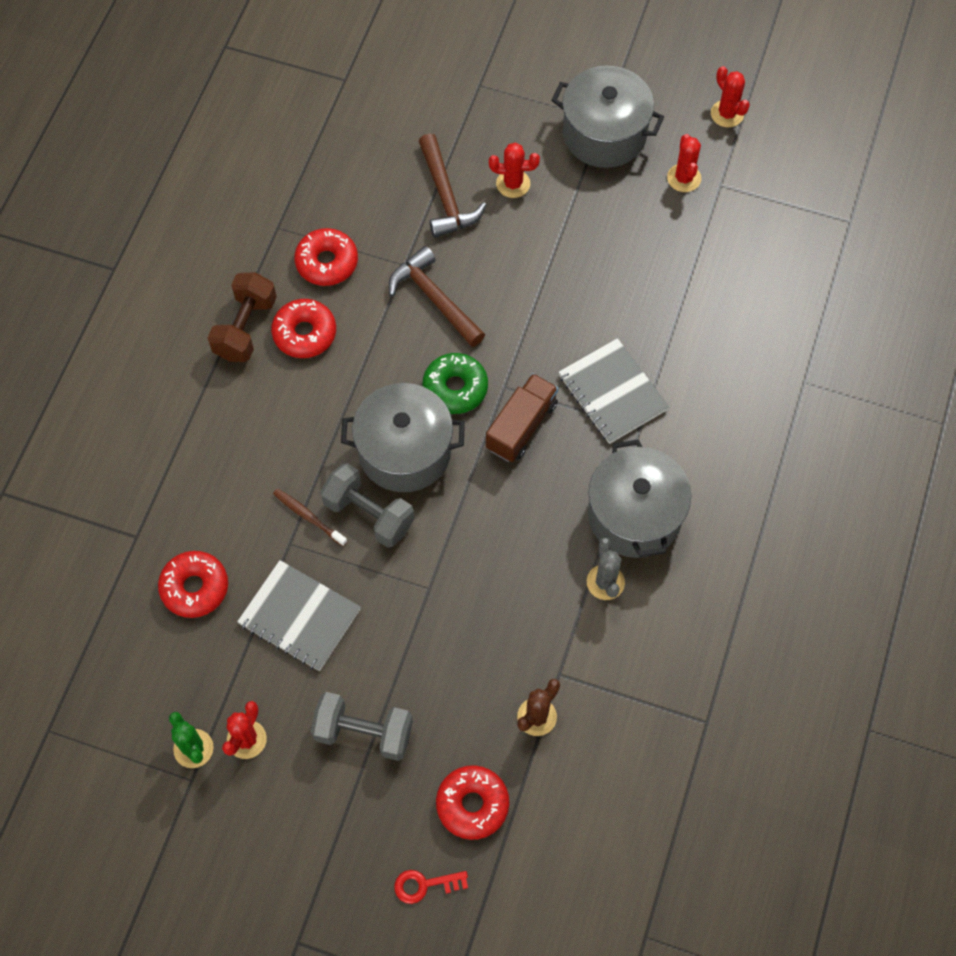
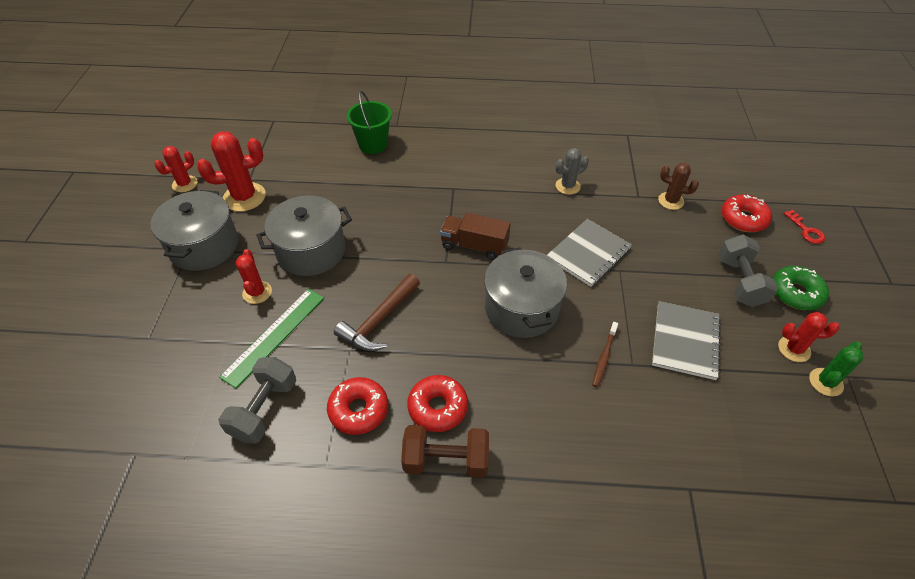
camera: 105 degrees left, 15 degrees down
(195, 587) = (706, 423): red donut -> none
(369, 514) = (582, 318): grey dumbbell -> grey dumbbell (264, 409)
(445, 196) = (274, 336): brown hammer -> green ruler
(455, 388) = (456, 289): green donut -> green donut (795, 293)
(612, 392) = (431, 205): grey notebook -> grey notebook (588, 254)
(634, 515) = (516, 181): grey pot -> grey pot (311, 251)
(684, 178) = (244, 197): red cactus -> red cactus, size x1.66
(763, 343) = (373, 144): none -> green bucket

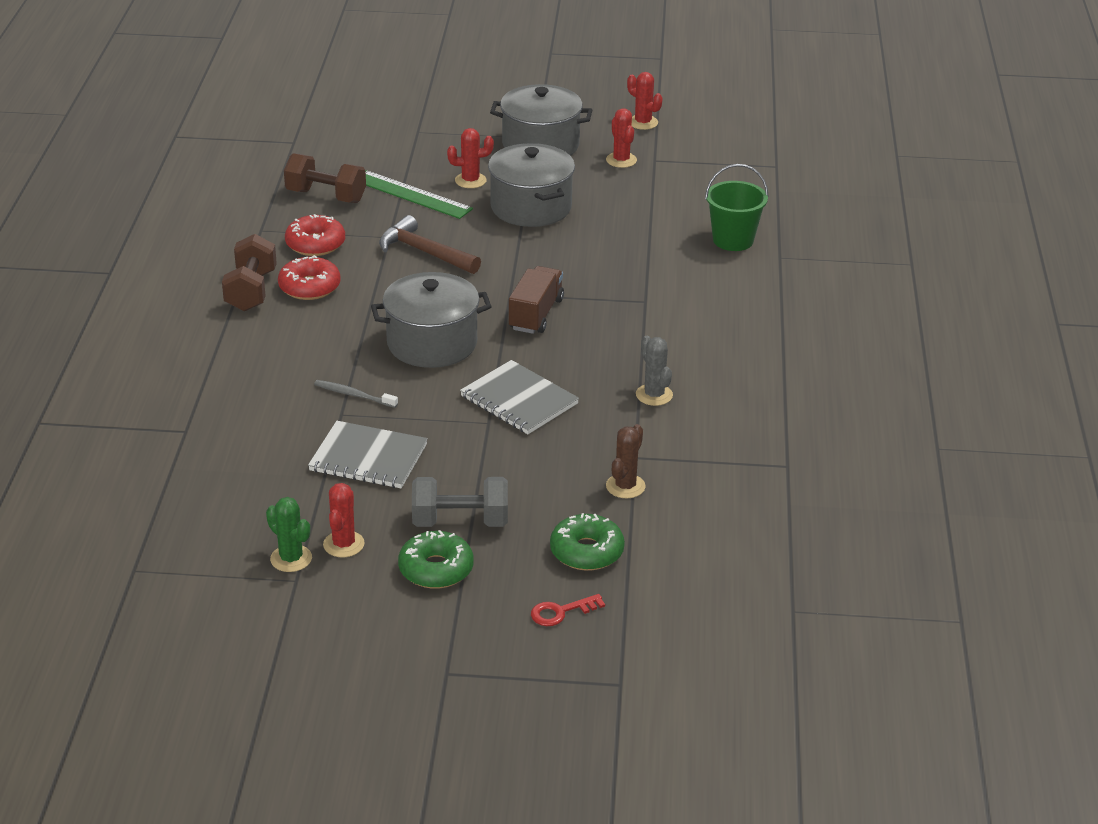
camera: 90 degrees right, 15 degrees down
(244, 197) = (621, 160): red cactus -> red cactus, size x0.60
(264, 409) = (326, 196): grey dumbbell -> brown dumbbell
(604, 357) = (354, 395): brown toothbrush -> grey toothbrush
(743, 219) = (586, 552): red donut -> green donut

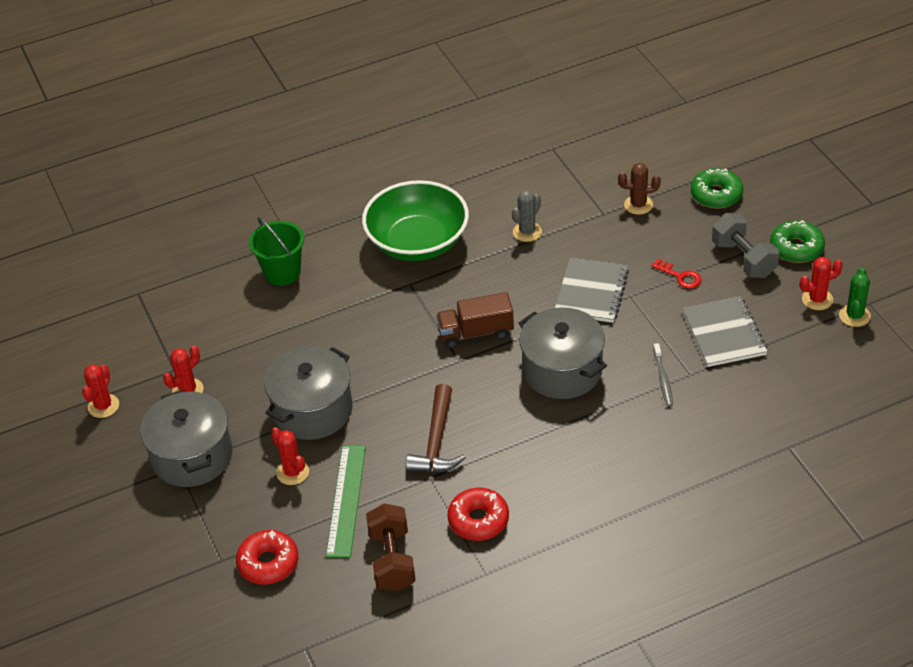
camera: 115 degrees left, 10 degrees up
(251, 291) = (583, 520): brown dumbbell -> none
(309, 287) = (546, 485): red donut -> red donut (268, 563)
(561, 612) = (778, 182): red key -> red key (680, 276)
(704, 325) = (417, 242): none -> green bowl

